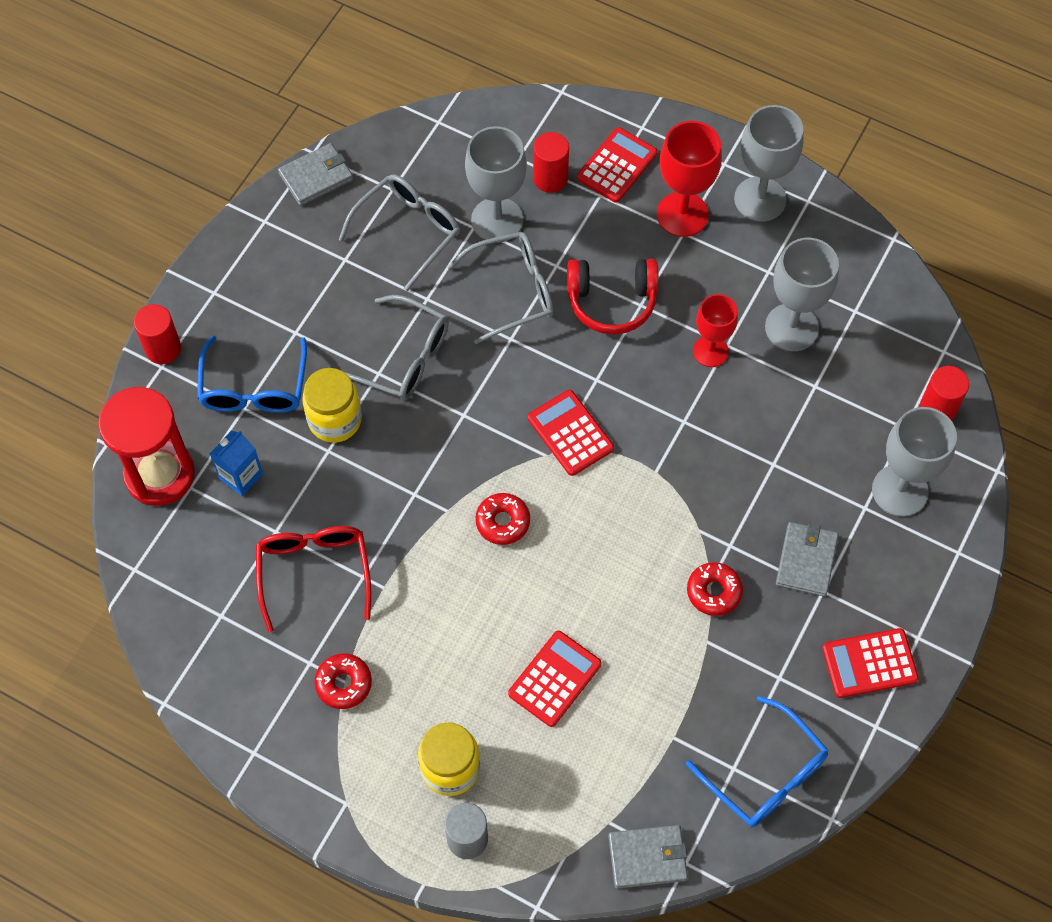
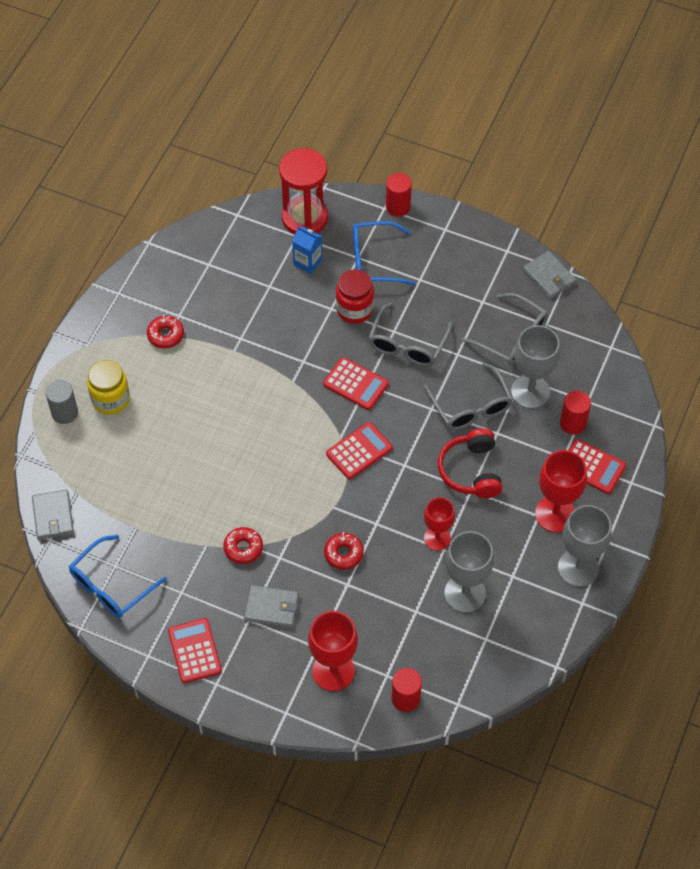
camera: 85 degrees right, 5 degrees down
(314, 573) = (241, 310): red glasses -> none
(335, 420) = (354, 309): yellow jar -> red jar
(503, 522) = (286, 415): red donut -> red donut (343, 554)
(554, 679) = (174, 454): red calculator -> red calculator (355, 384)
(900, 490) = (333, 671): grey goblet -> red goblet

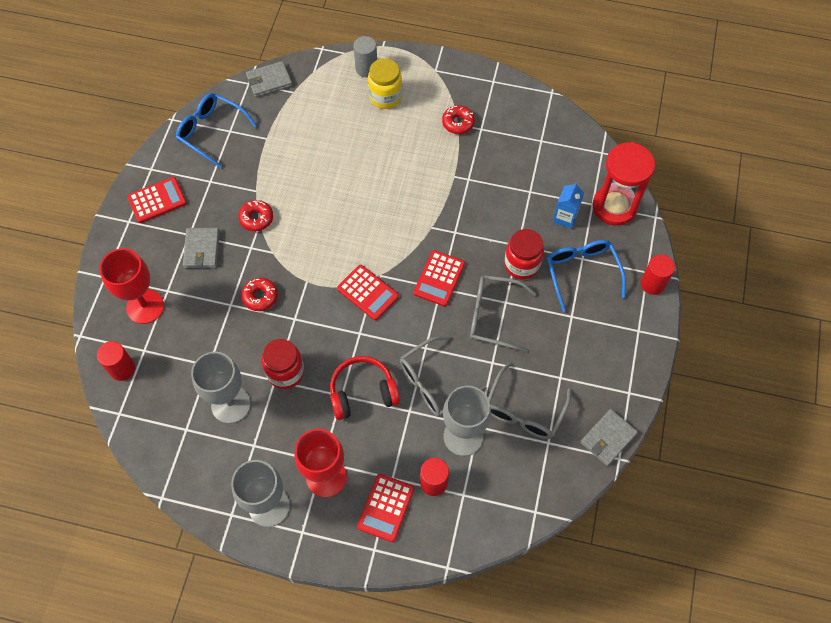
camera: 80 degrees right, 5 degrees up
(437, 538) = (285, 372): red goblet -> red jar

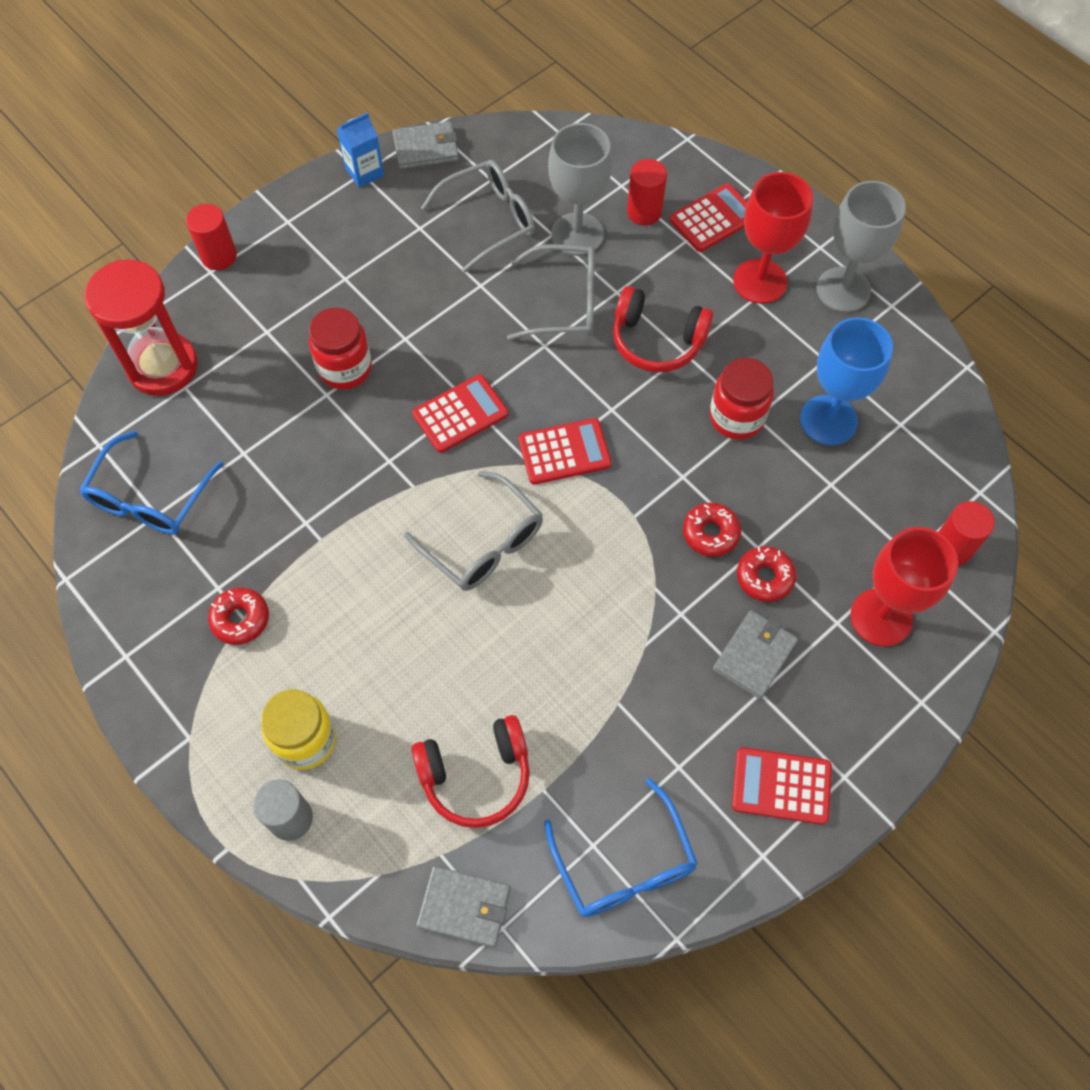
camera: 145 degrees left, 0 degrees up
(231, 404) = (828, 420): grey goblet -> blue goblet
(256, 218) = (645, 655): red donut -> red donut (764, 577)
(300, 126) = (476, 775): none -> red headphones
(368, 292) = (564, 452): red calculator -> red calculator turned 90 degrees clockwise
(494, 316) = (433, 331): grey glasses -> grey glasses (483, 543)
(565, 217) = (235, 392): blue carton -> blue carton (364, 172)
(582, 273) = (284, 315): blue glasses -> blue glasses (150, 497)

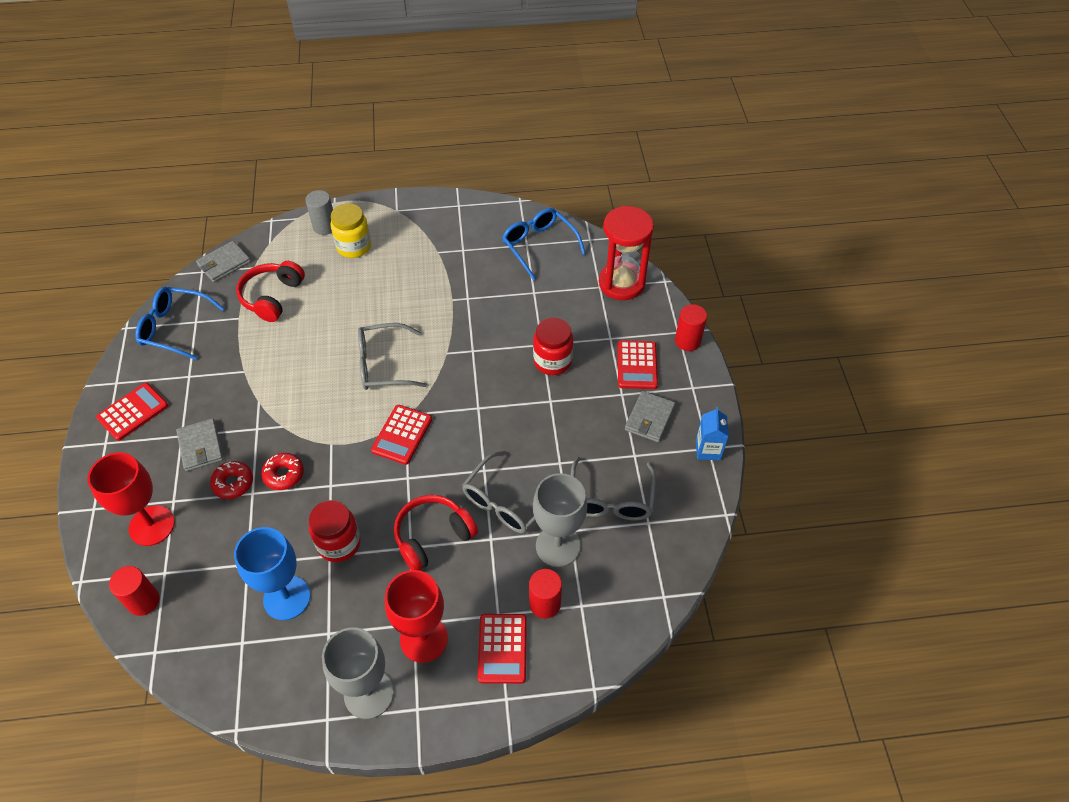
camera: 125 degrees right, 10 degrees down
(240, 619) = (437, 250): red donut -> none
(426, 148) = (706, 498): grey wallet -> grey wallet (649, 418)
(460, 414) = (473, 399): red calculator -> red calculator (637, 365)

